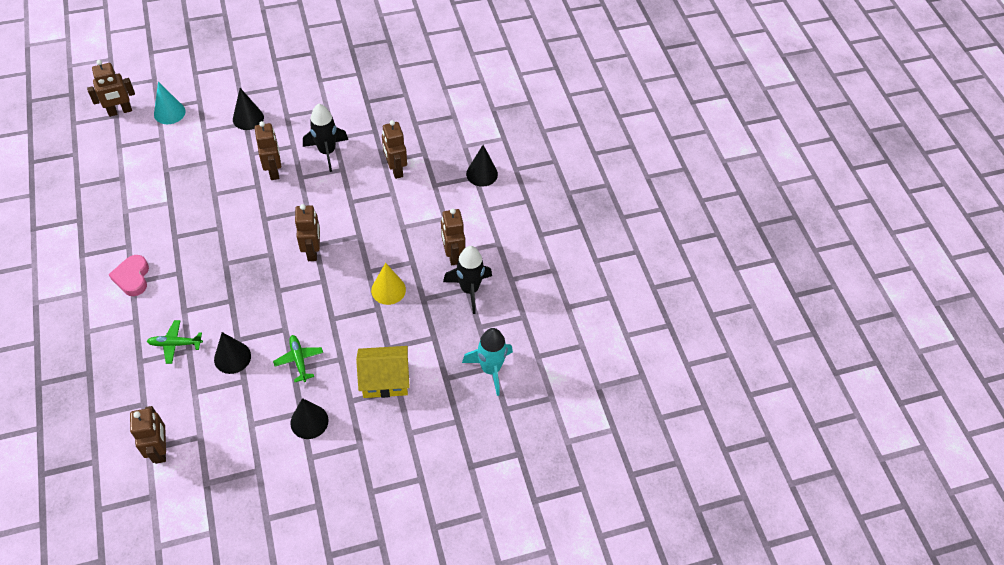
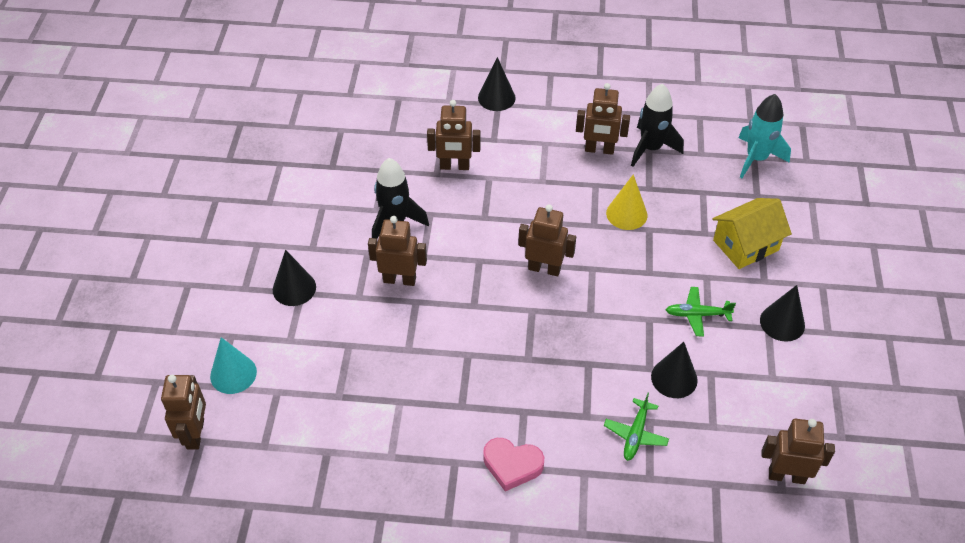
camera: 65 degrees left, 5 degrees down
(385, 380) = (745, 245): yellow house -> yellow house turned 45 degrees clockwise

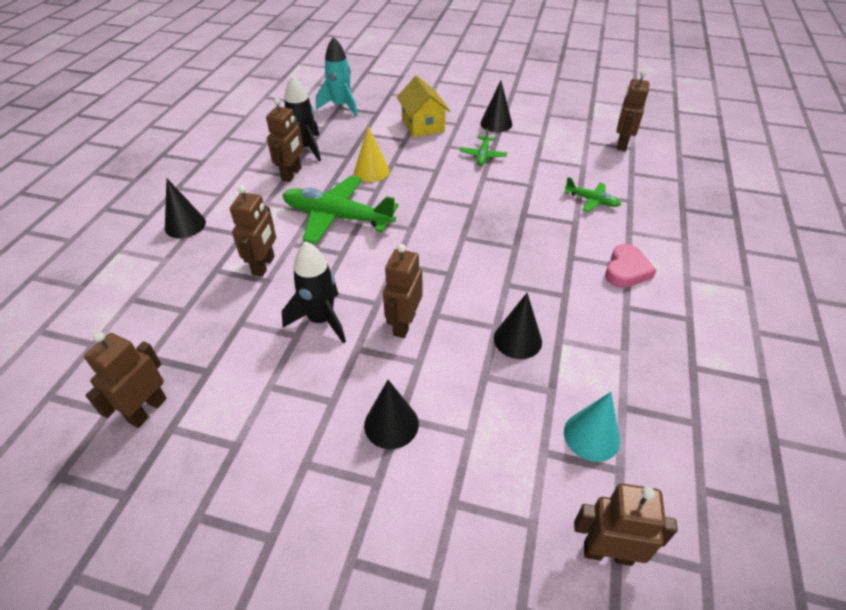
camera: 80 degrees left, 5 degrees down
(233, 374) = (514, 501): turquoise cone -> turquoise cone (591, 436)
(537, 202) = (338, 217): none -> green plane
(544, 268) = (417, 224): brown robot -> brown robot (147, 410)
(674, 378) = (540, 175): black cone -> black cone (517, 340)

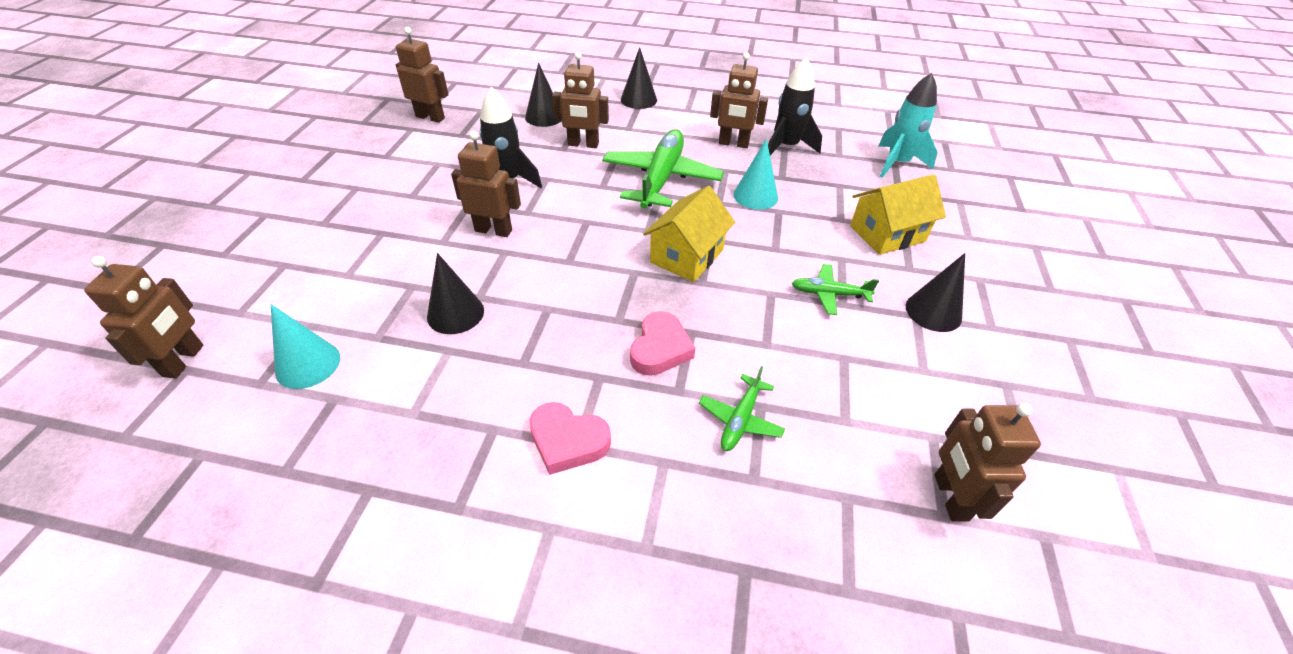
camera: 85 degrees right, 0 degrees up
(371, 171) = (755, 196): yellow cone -> turquoise cone
(391, 424) = (375, 228): black cone -> black cone (544, 117)
(444, 210) = (687, 256): none -> yellow house
(541, 228) = (660, 349): none -> pink heart
(621, 144) = (950, 497): brown robot -> brown robot turned 105 degrees counterclockwise

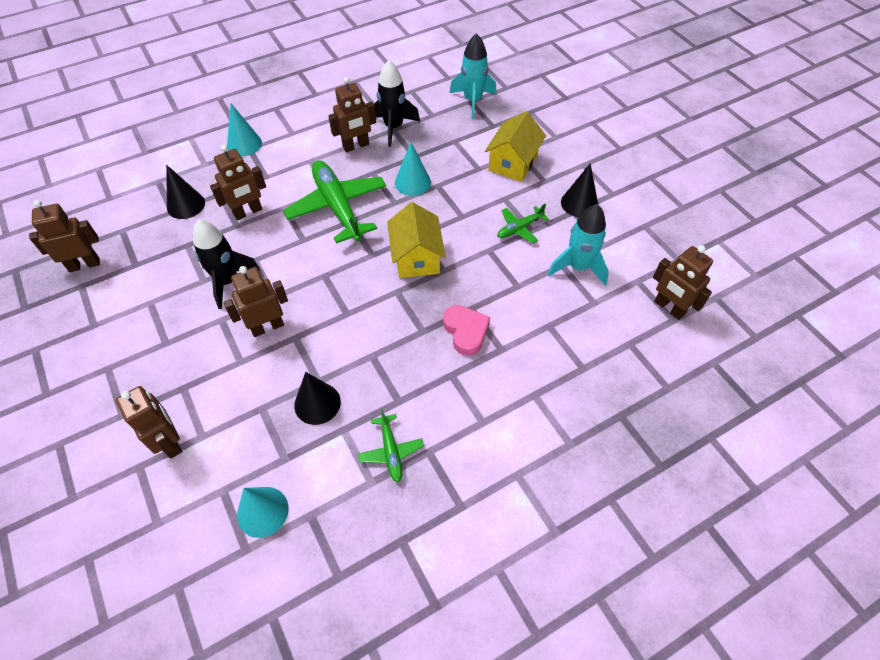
camera: 40 degrees left, 10 degrees up
(184, 361) = (167, 583): brown robot -> brown robot (170, 441)
(568, 441) = (476, 424): pink heart -> none
(638, 100) = (244, 144): black cone -> turquoise cone
(740, 419) = (547, 341): green plane -> green plane (391, 451)
(863, 372) = (578, 267): none -> turquoise rocket

